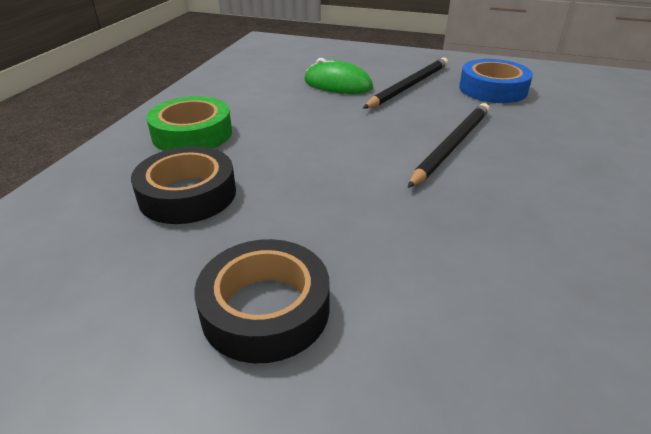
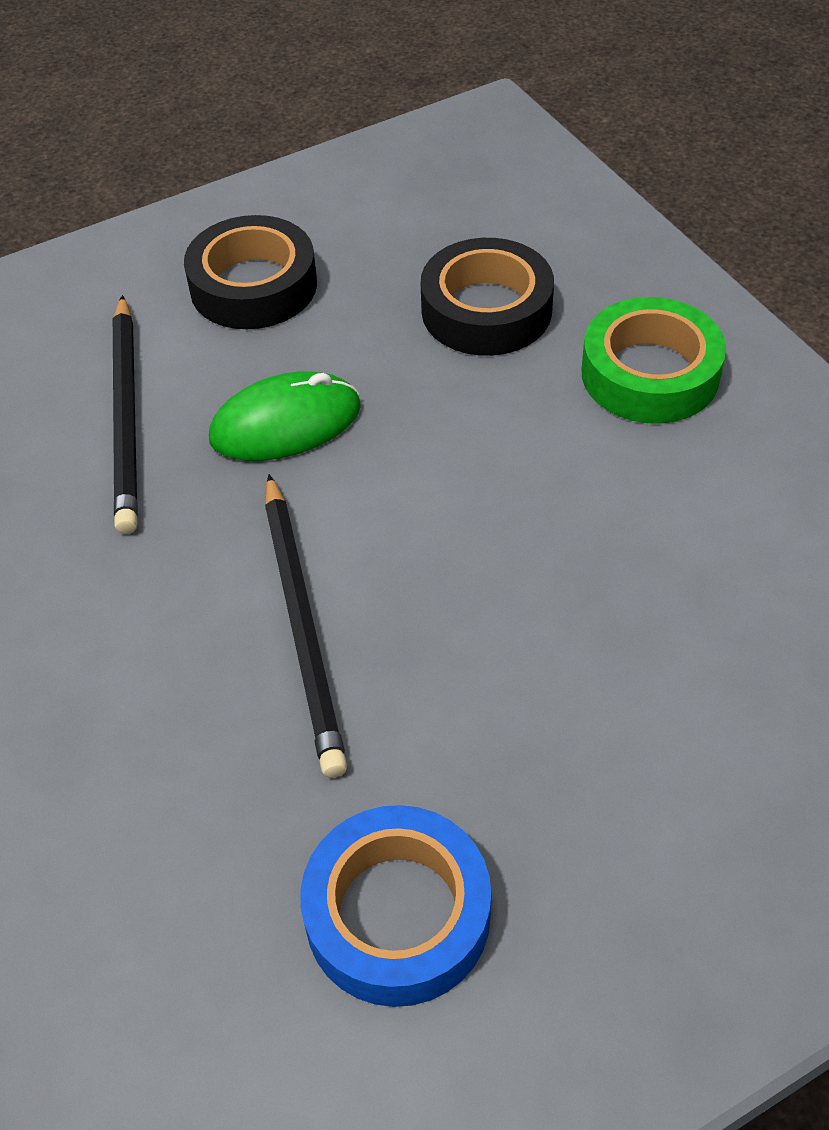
camera: 135 degrees right, 15 degrees up
(337, 84) = (683, 661): green mouse -> green mouse (285, 423)
(408, 86) = (561, 772): black pencil -> black pencil (127, 415)

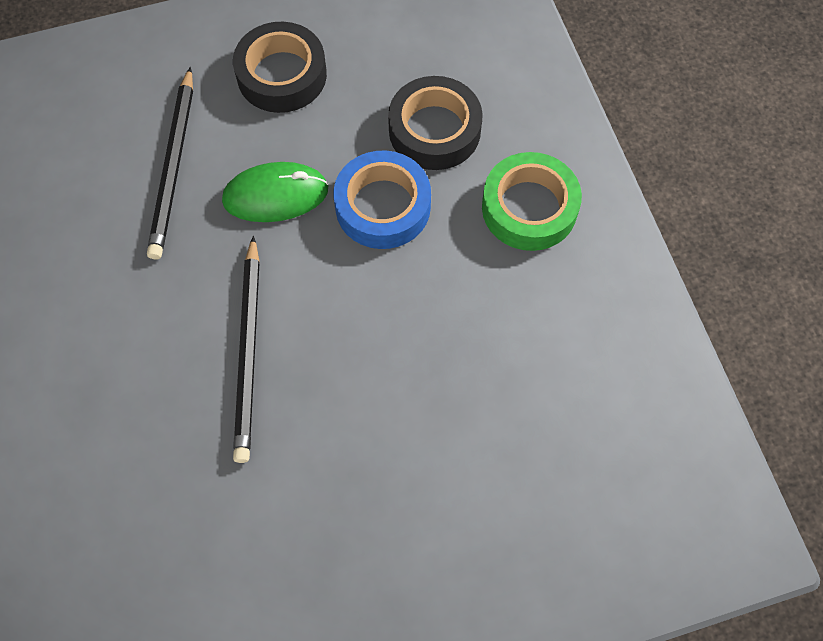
camera: 10 degrees right, 15 degrees up
(397, 914) = (255, 559): blue tape -> blue tape (383, 206)

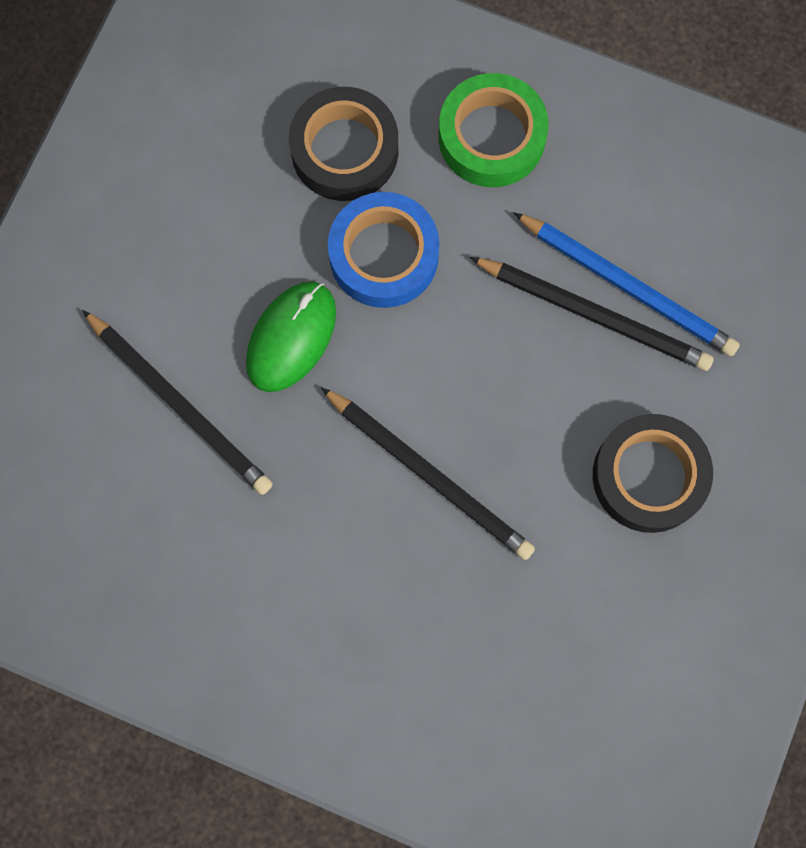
camera: 50 degrees left, 10 degrees up
(282, 75) = (163, 235): black tape -> black tape (649, 476)
(461, 370) = (593, 314): none -> black pencil
(503, 376) = (627, 286): none -> blue pencil

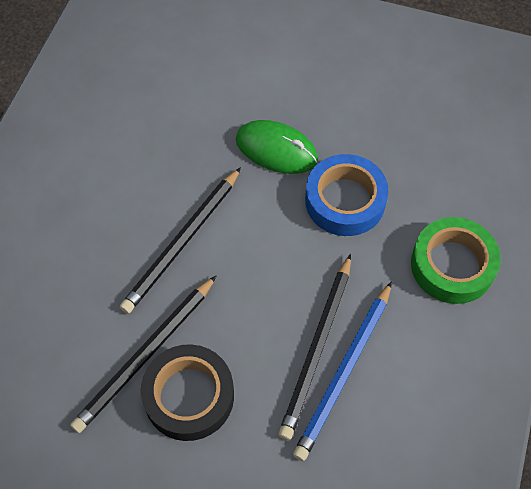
camera: 85 degrees right, 15 degrees down
(179, 404) = (223, 91): black pencil -> black pencil (146, 355)
(344, 150) = (421, 169): black tape -> none

